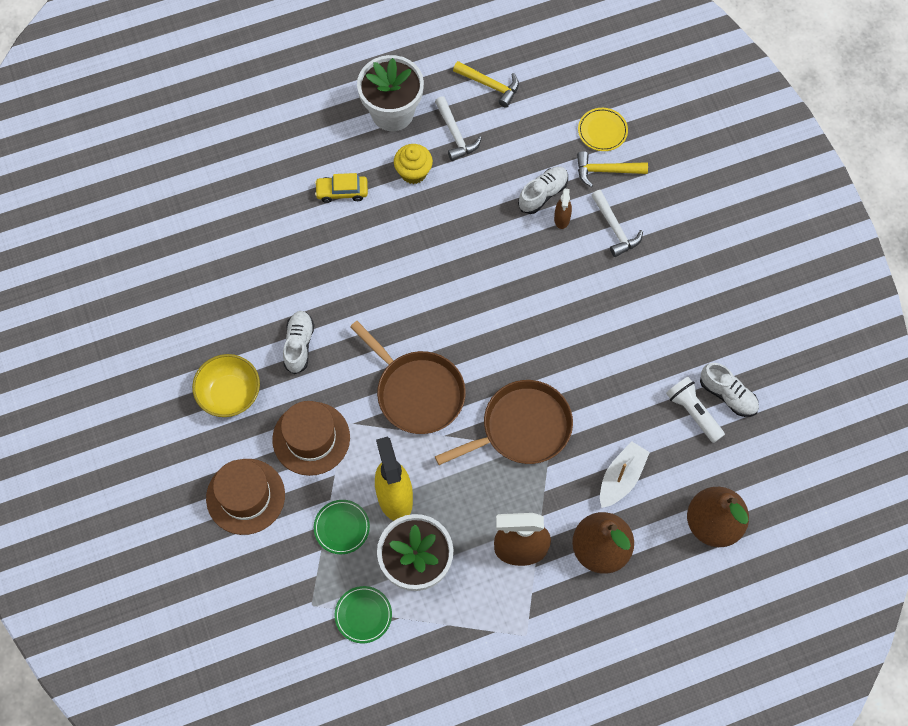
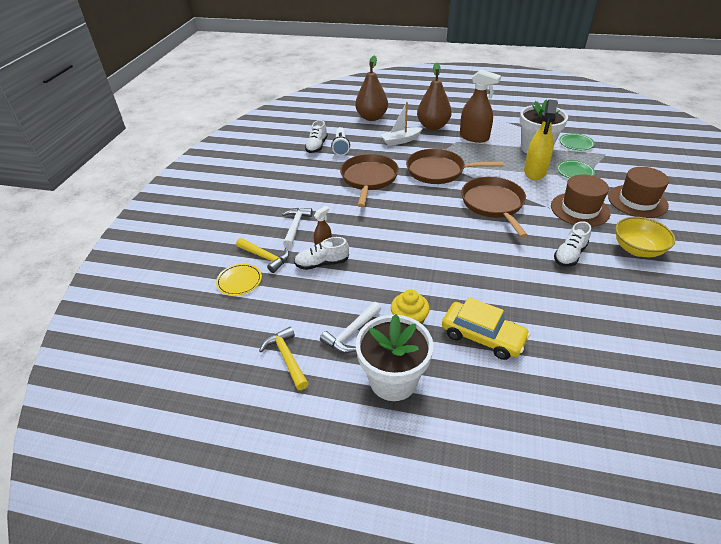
camera: 145 degrees left, 25 degrees down
(342, 191) = (482, 336): yellow car -> yellow car, size x1.55
(455, 134) = (351, 333): white hammer -> white hammer turned 150 degrees counterclockwise
(600, 360) = (369, 178): none -> brown pan
(728, 395) = (317, 146): white shoe -> white shoe turned 150 degrees counterclockwise

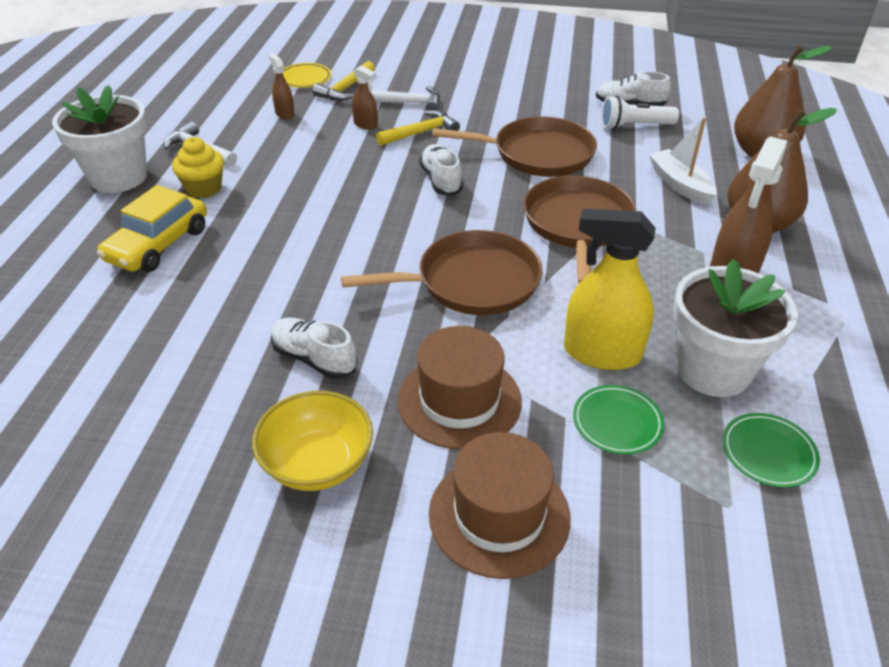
camera: 85 degrees right, 0 degrees up
(286, 357) = (178, 114): yellow hammer -> yellow hammer (421, 132)
(299, 288) = (285, 114): none -> brown spray bottle
(322, 263) = (328, 125): white shoe -> white shoe (441, 180)

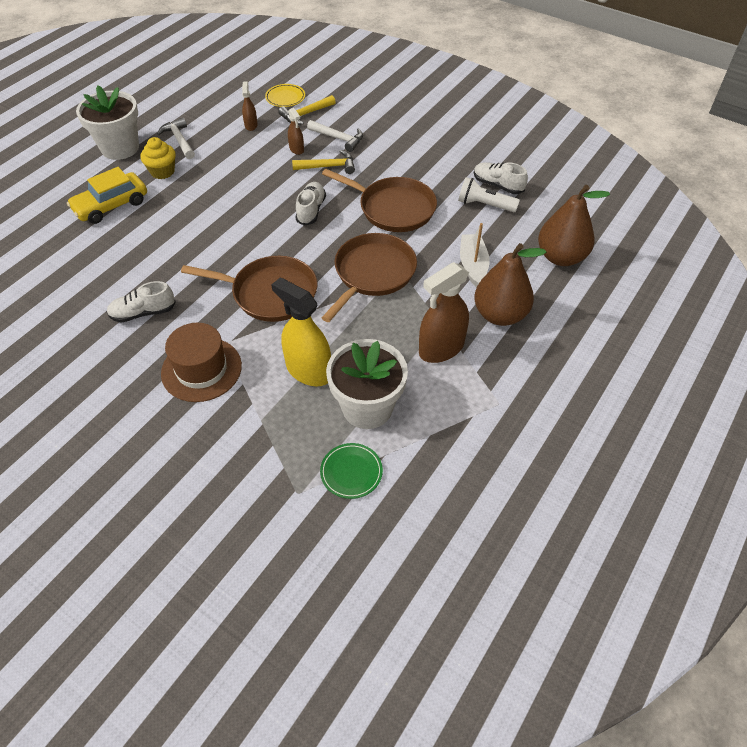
camera: 25 degrees right, 10 degrees up
(314, 359) = (143, 313): white shoe -> white shoe turned 75 degrees counterclockwise
(317, 463) = (100, 377): yellow bowl -> none
(499, 515) = (169, 444): brown hat -> none
(617, 422) = (279, 417): green plate -> none

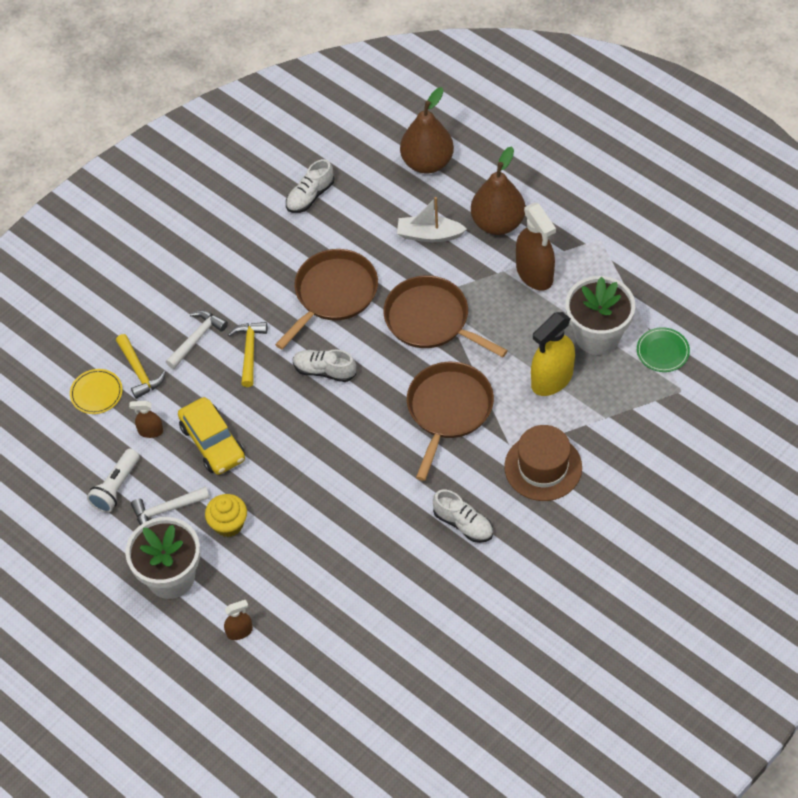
camera: 80 degrees left, 5 degrees up
(111, 205) = (284, 574): yellow car -> yellow car (212, 442)
(143, 313) = (463, 524): white shoe -> white shoe turned 45 degrees counterclockwise
(296, 149) = (210, 382): brown spray bottle -> brown spray bottle (239, 631)
(484, 205) = (340, 212): white flashlight -> white flashlight (116, 487)

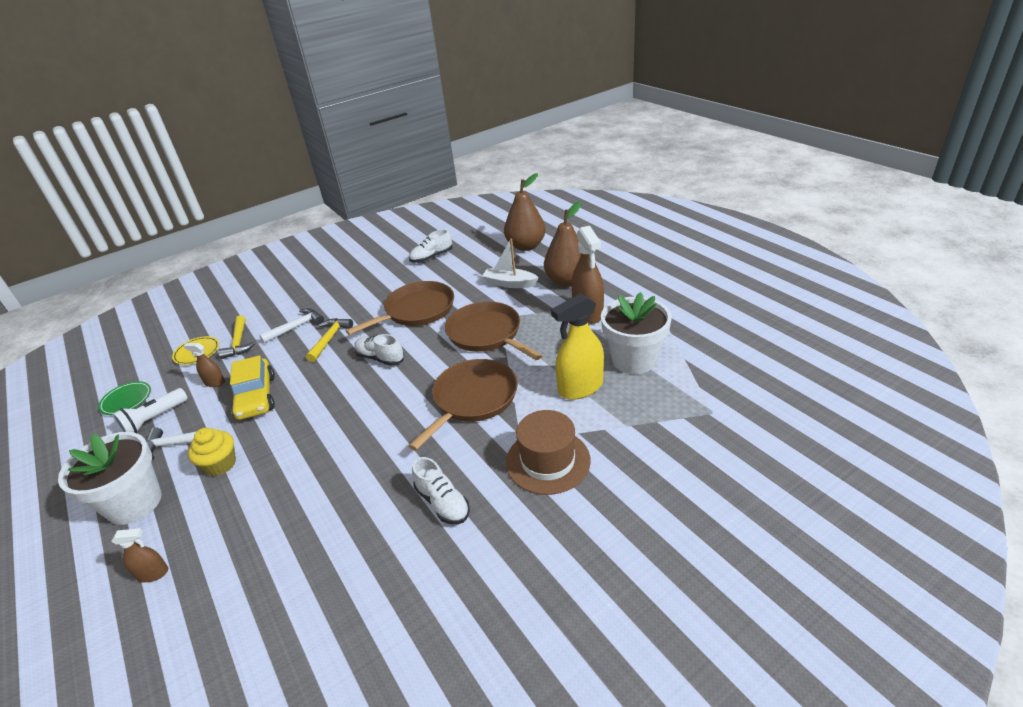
camera: 15 degrees right, 20 degrees down
(662, 351) = (697, 378): green plate -> green plate (126, 400)

